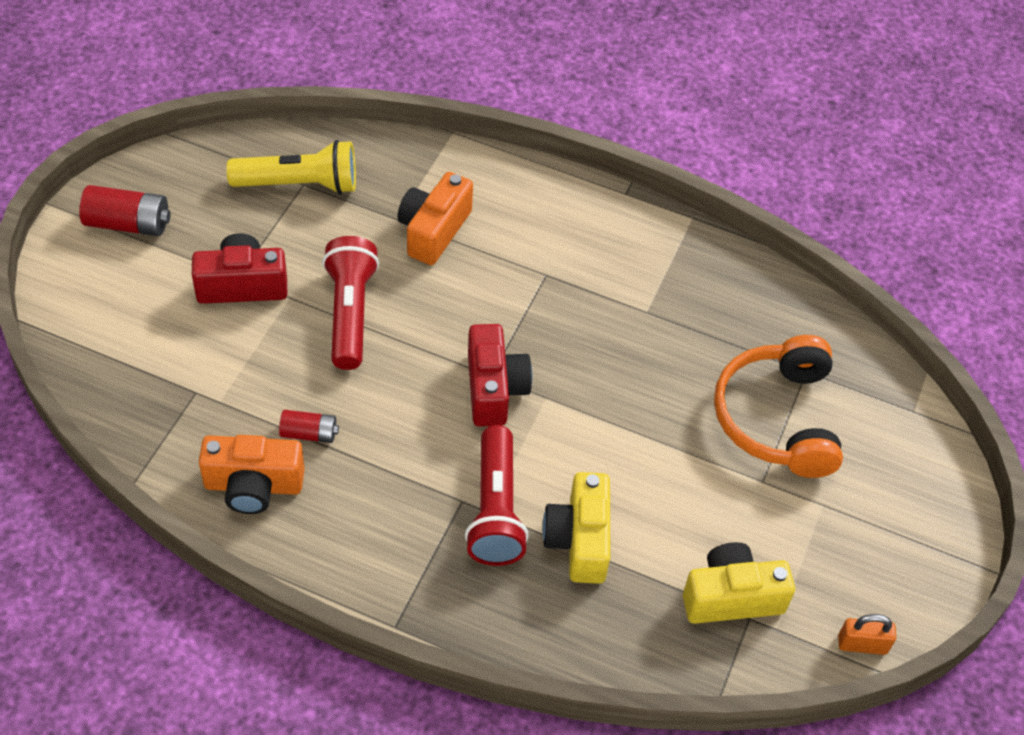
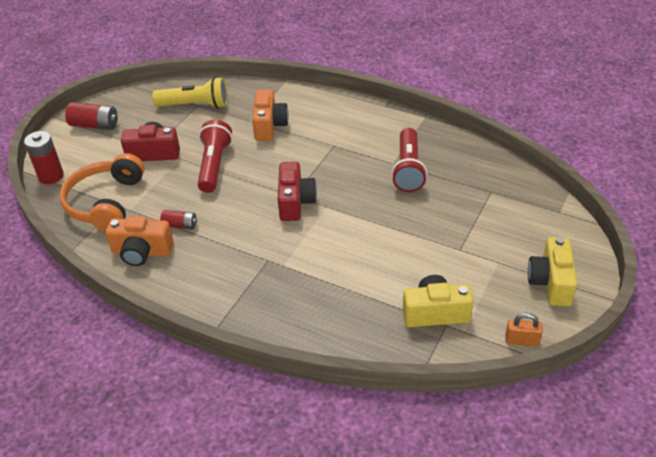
camera: 10 degrees right, 10 degrees down
(70, 331) = (51, 176): none -> red battery
(433, 231) = (269, 125): orange camera -> orange camera turned 150 degrees clockwise
(496, 510) = (288, 265): red flashlight -> red flashlight (408, 169)
(579, 540) = (339, 281): yellow camera -> yellow camera (551, 282)
(777, 418) = (471, 216): orange headphones -> orange headphones (106, 203)

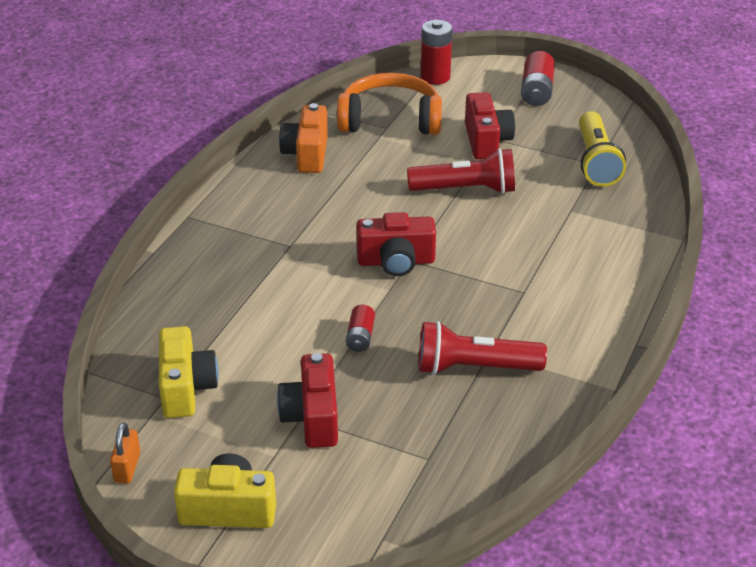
camera: 85 degrees right, 5 degrees down
(180, 225) = (351, 175): red battery -> red battery (360, 337)
(269, 125) = (561, 229): orange camera -> none
(460, 243) = (312, 417): none -> red camera

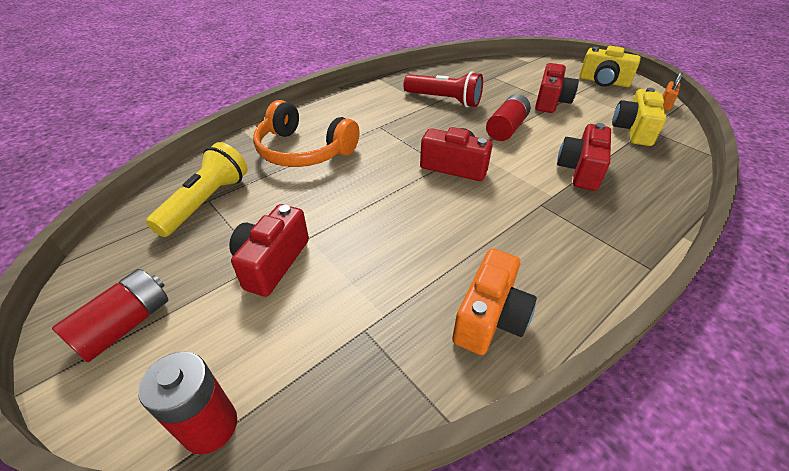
camera: 155 degrees left, 5 degrees up
(254, 298) = (580, 170): none -> red camera
(360, 337) = (506, 129): red battery -> red battery, size x1.61
(390, 119) = (350, 344): orange headphones -> orange headphones (304, 151)
(466, 189) = (348, 210): red flashlight -> none

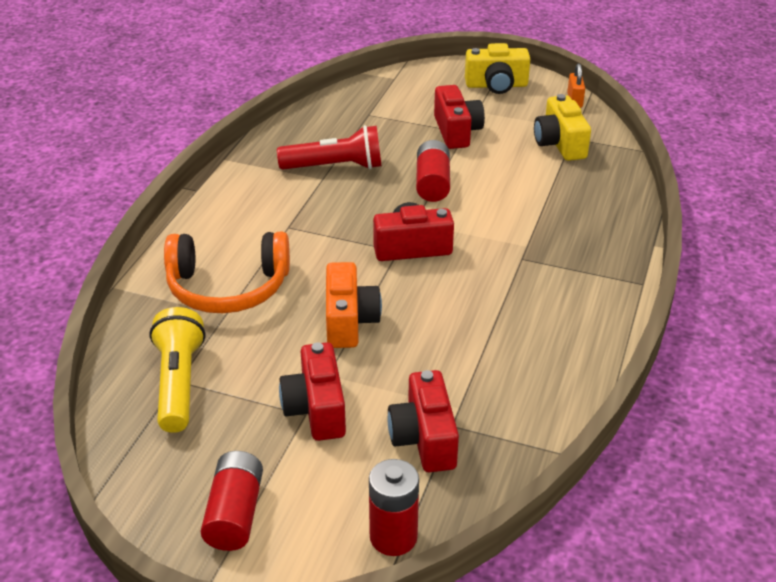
camera: 30 degrees left, 5 degrees down
(490, 317) = (544, 373): orange camera -> orange camera (349, 321)
(580, 170) = (536, 208): red camera -> red camera (424, 439)

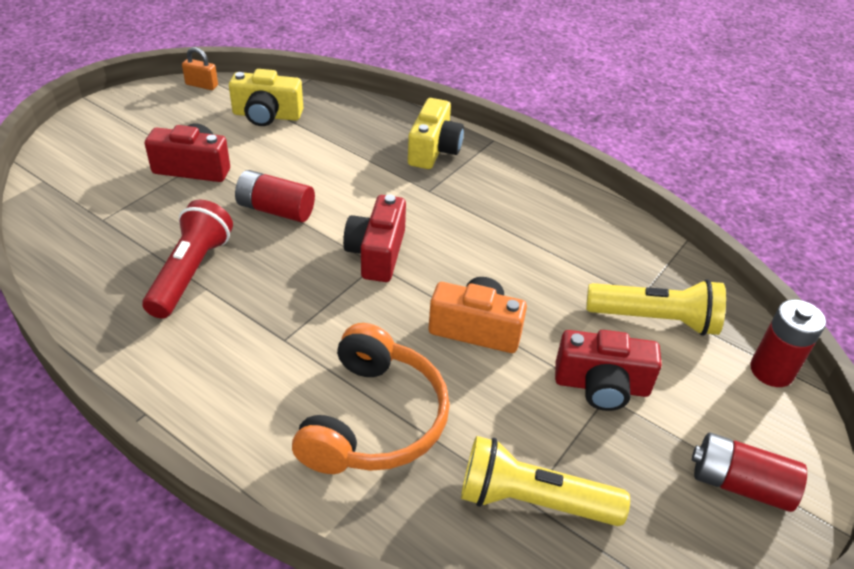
camera: 75 degrees left, 5 degrees up
(424, 439) = (655, 319): red camera -> yellow flashlight
(496, 85) = (130, 119): yellow camera -> yellow camera (434, 150)

